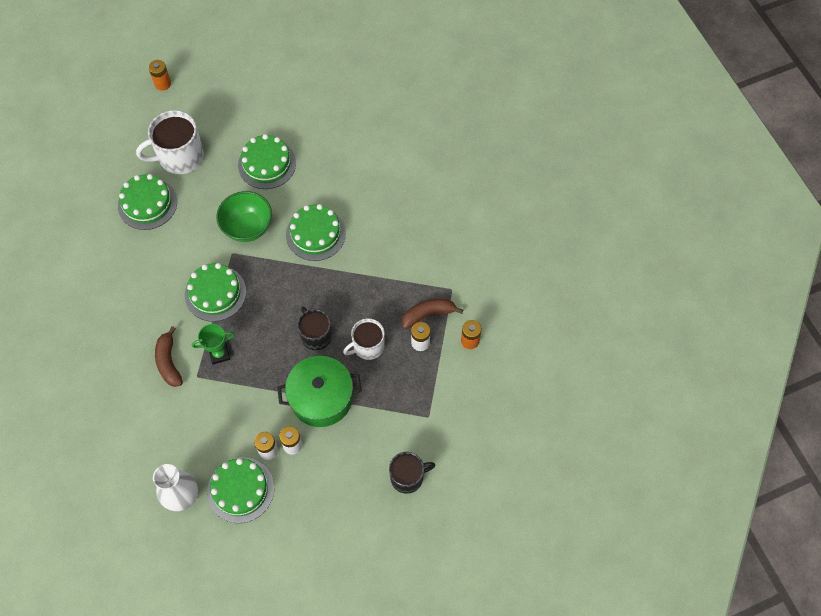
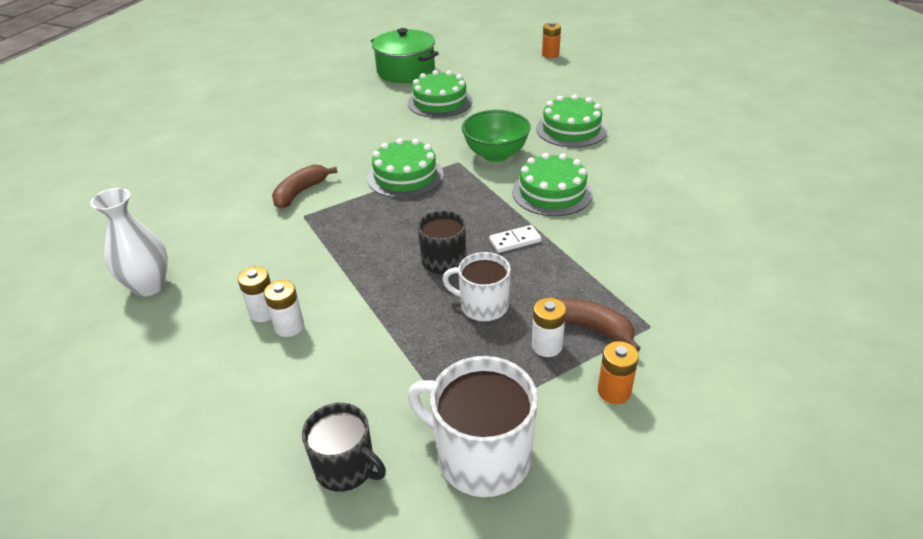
camera: 50 degrees right, 25 degrees down
(180, 157) = (504, 92): white mug -> white mug (481, 456)
(219, 354) = (344, 214): green trophy -> none
(240, 490) = (193, 322): green cake -> none
(321, 398) = (374, 311): green pot -> green pot (406, 71)
(336, 289) = (515, 241): none -> white domino

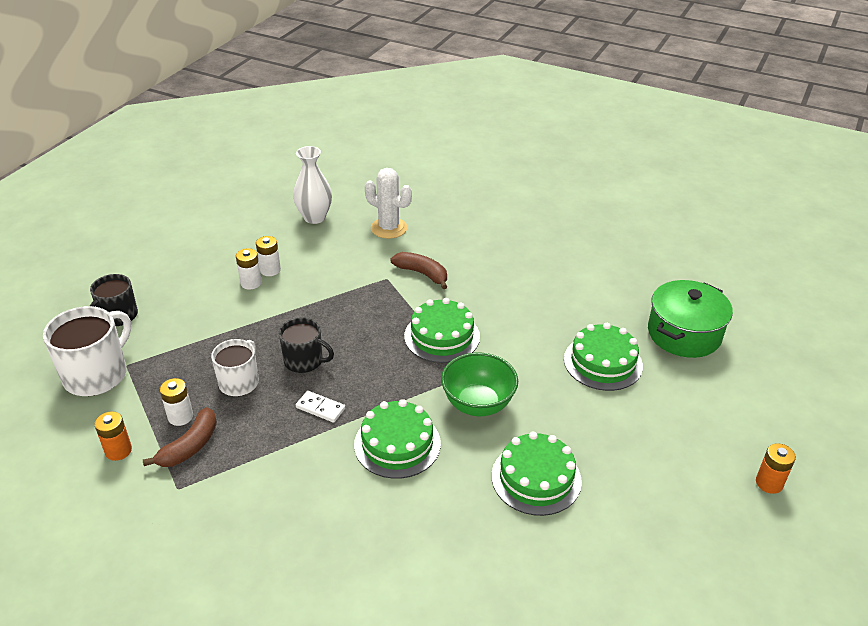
camera: 90 degrees right, 0 degrees up
(201, 221) = (389, 228): none -> white cactus
(515, 241) = (320, 408): white domino -> white domino turned 45 degrees counterclockwise

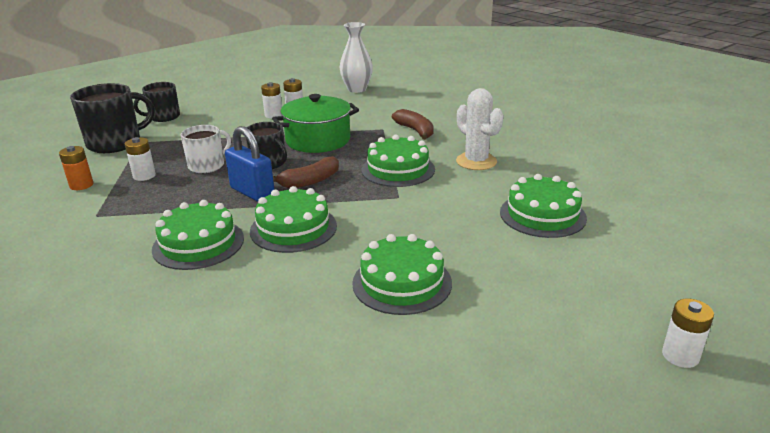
camera: 25 degrees right, 10 degrees down
(97, 374) = (115, 143): white mug -> black mug
(190, 446) = (132, 194): brown banana -> brown banana (310, 181)
(320, 408) = (252, 192): white domino -> blue padlock
(320, 491) = (198, 243): none -> green cake
(389, 228) = (411, 102): white cactus -> white cactus (476, 161)
(478, 404) = (391, 218): green bowl -> none
(684, 334) = (651, 211): green pot -> green pot (318, 140)
(769, 483) = (680, 356): orange battery -> white battery

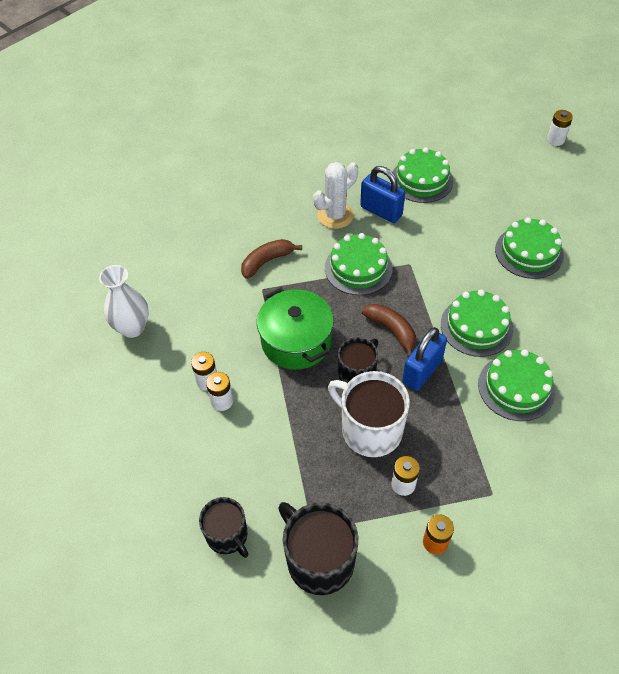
camera: 95 degrees left, 25 degrees up
(207, 165) = (370, 429): white mug -> white mug, size x1.57
(483, 186) = (381, 211): none -> blue padlock

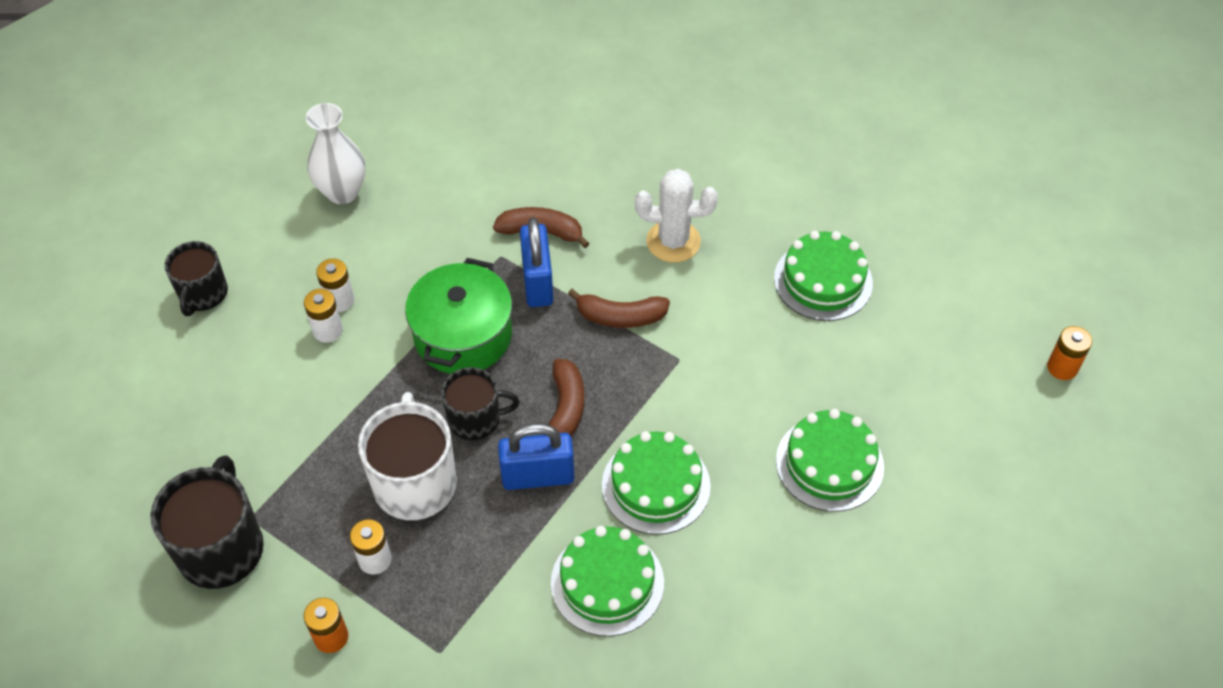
camera: 45 degrees right, 0 degrees up
(227, 535) = (182, 451): black mug -> black mug (203, 294)
(358, 268) = (620, 317): green cake -> brown banana
(381, 211) = (728, 277): blue padlock -> blue padlock (537, 282)
(555, 140) = (1062, 368): white battery -> orange battery

